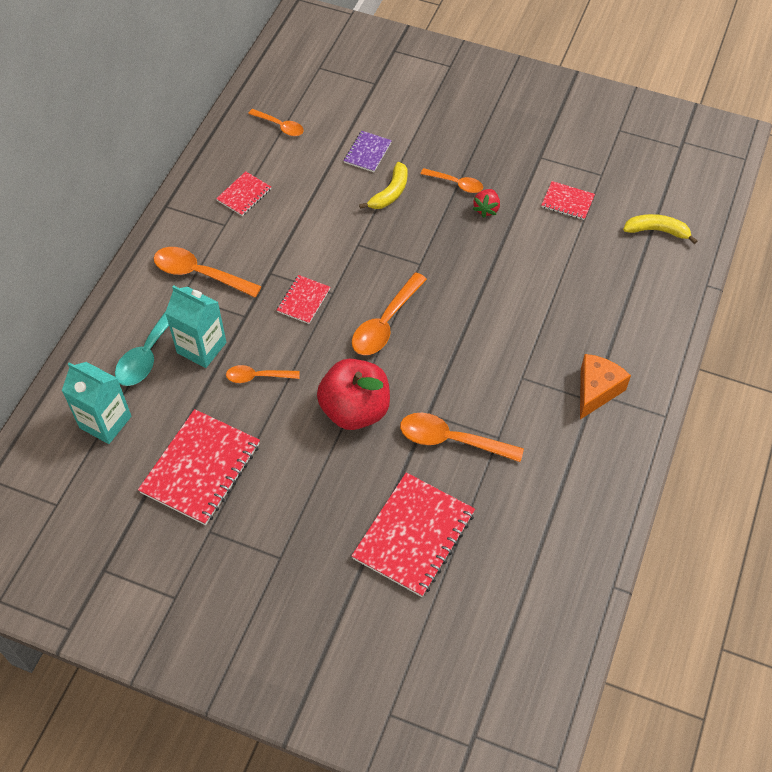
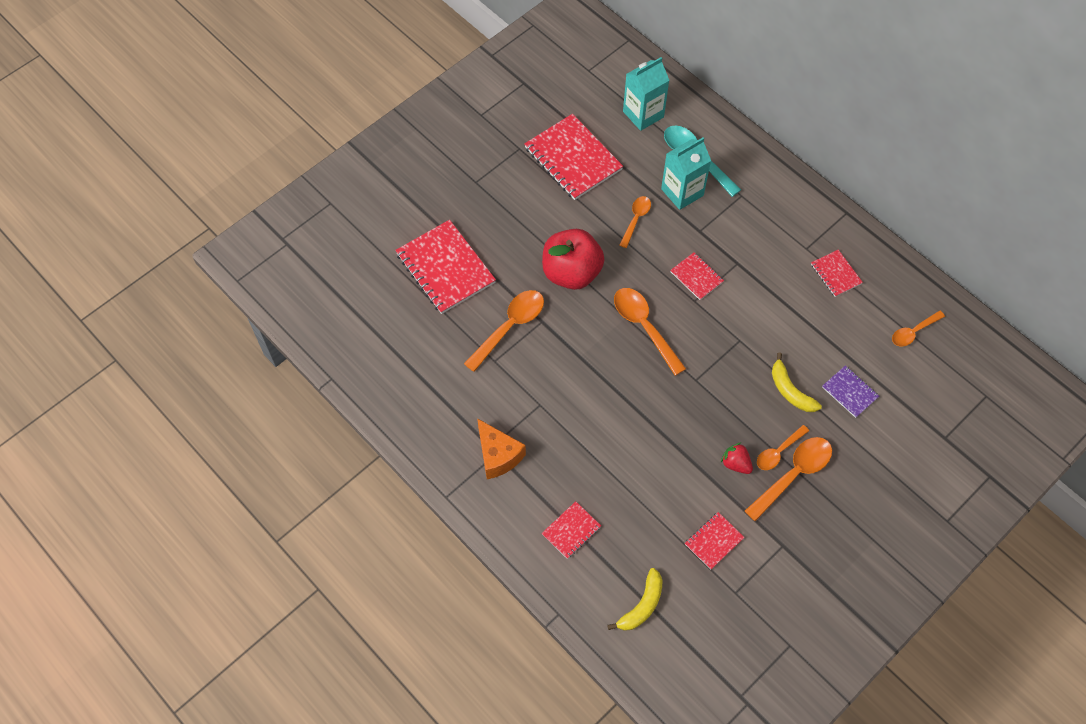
camera: 115 degrees right, 5 degrees up
(199, 274) = (759, 213): orange spoon -> orange spoon (793, 475)
(628, 304) = (571, 530): none -> red notebook

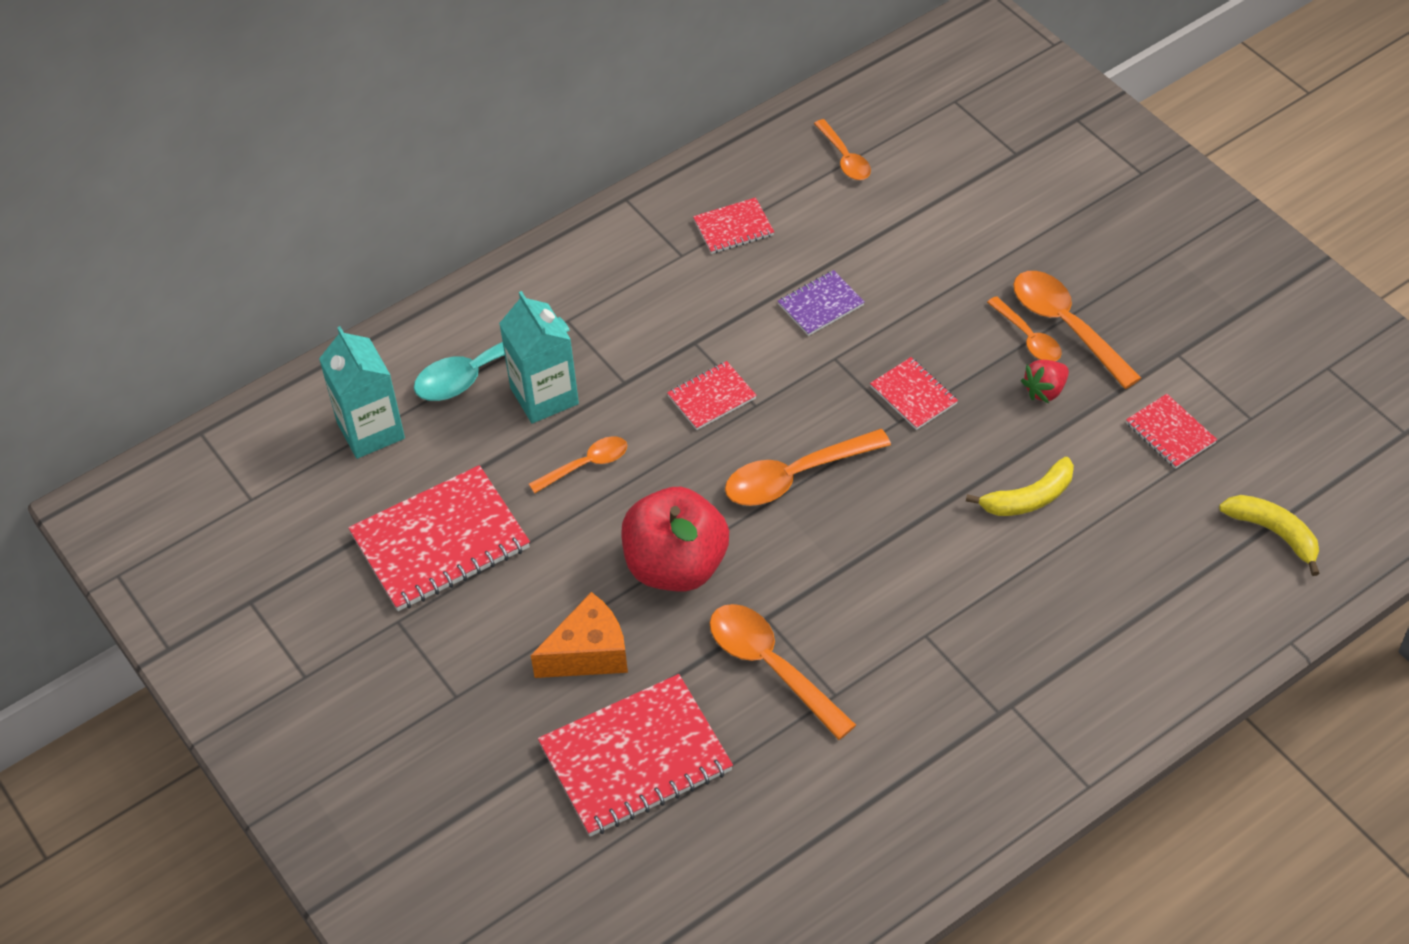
camera: 80 degrees left, 10 degrees down
(498, 455) = (1015, 703): orange cheese -> orange cheese (588, 653)
(571, 530) = (1151, 612): red notebook -> red notebook (913, 395)
(636, 219) = (586, 465): orange spoon -> orange spoon turned 120 degrees clockwise
(790, 390) = (927, 310): yellow banana -> yellow banana (1028, 498)
(850, 392) = (936, 243): purple notebook -> purple notebook (820, 305)

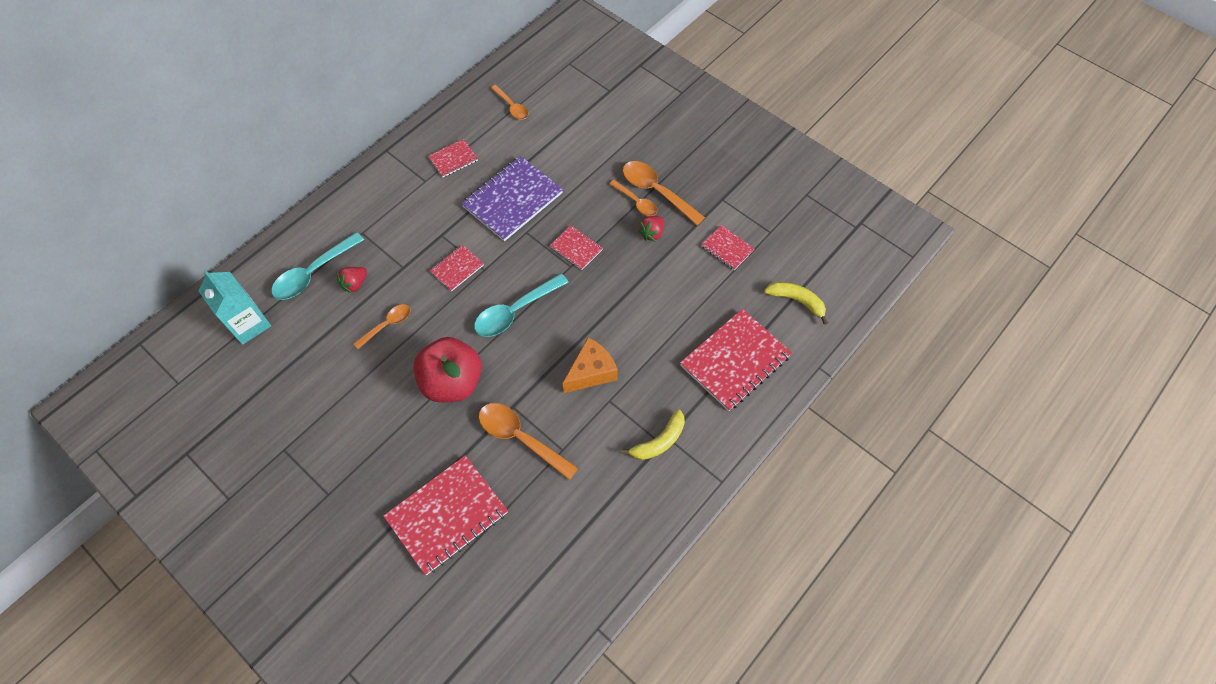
camera: 15 degrees left, 10 degrees up
(440, 541) = (303, 391): red notebook -> red notebook (735, 361)
(544, 396) = (355, 284): turquoise carton -> red strawberry
(588, 653) = (407, 449): orange cheese -> orange cheese (591, 372)
(795, 476) = (515, 311): orange spoon -> turquoise spoon
(820, 305) = (512, 200): purple notebook -> purple notebook, size x1.97
(1028, 498) = (654, 302): yellow banana -> yellow banana (659, 441)

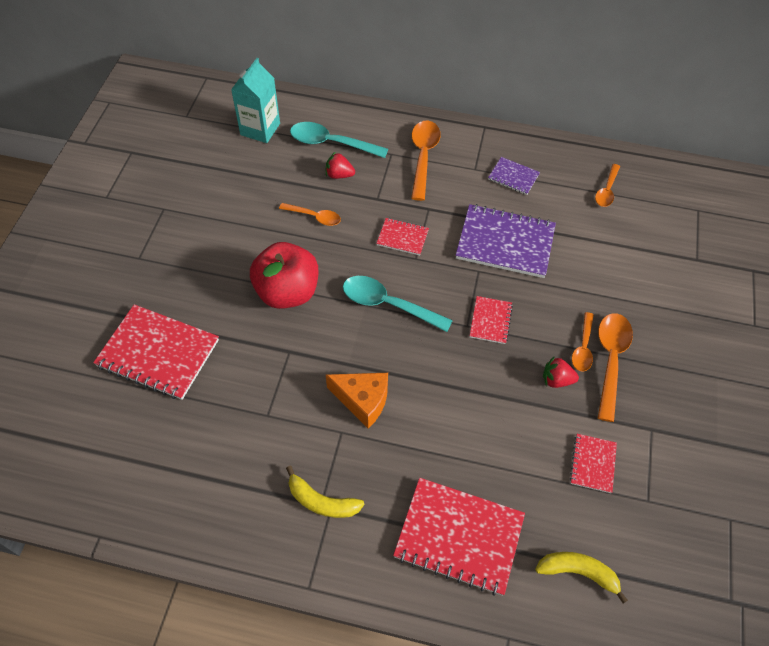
camera: 60 degrees right, 5 degrees down
(453, 159) = (513, 177): red notebook -> purple notebook
(520, 438) = (261, 374): orange spoon -> orange spoon (423, 157)
(797, 301) = (578, 572): yellow banana -> yellow banana turned 75 degrees counterclockwise

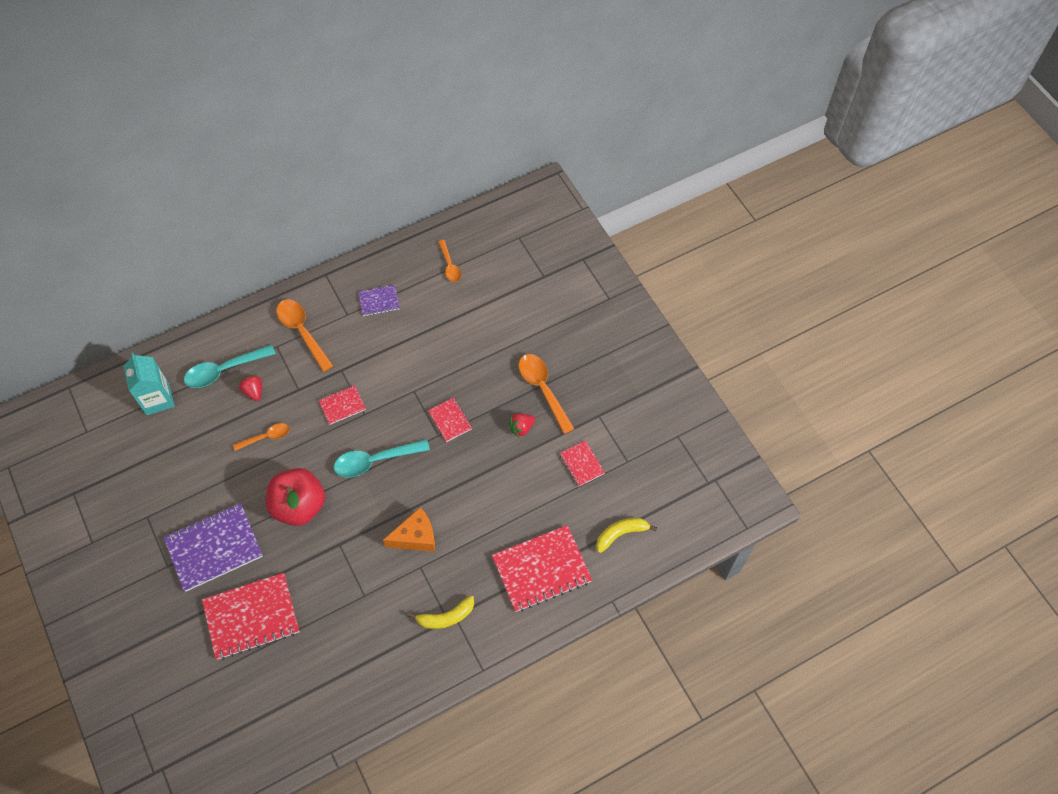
camera: 40 degrees left, 5 degrees up
(339, 175) = (254, 391): red strawberry -> red strawberry turned 90 degrees clockwise
(505, 243) = (414, 356): purple notebook -> purple notebook (214, 548)
(583, 348) = (520, 393): orange spoon -> none

